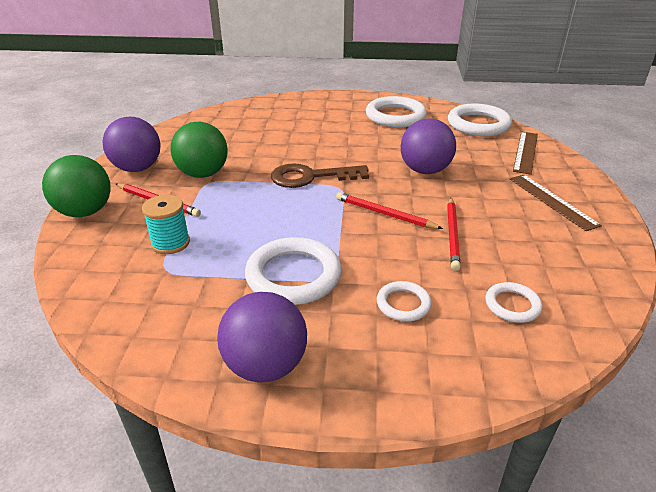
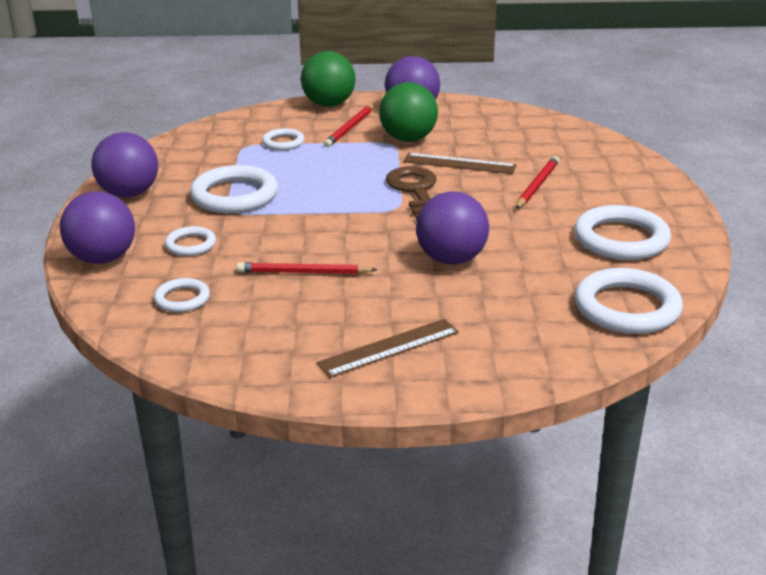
camera: 85 degrees right, 5 degrees down
(170, 243) = (283, 142): turquoise spool -> white ring
(384, 214) = (342, 234): red pencil -> red pencil (537, 185)
(438, 375) = (103, 259): none -> purple ball
(525, 152) = (538, 342): brown ruler -> brown ruler (459, 163)

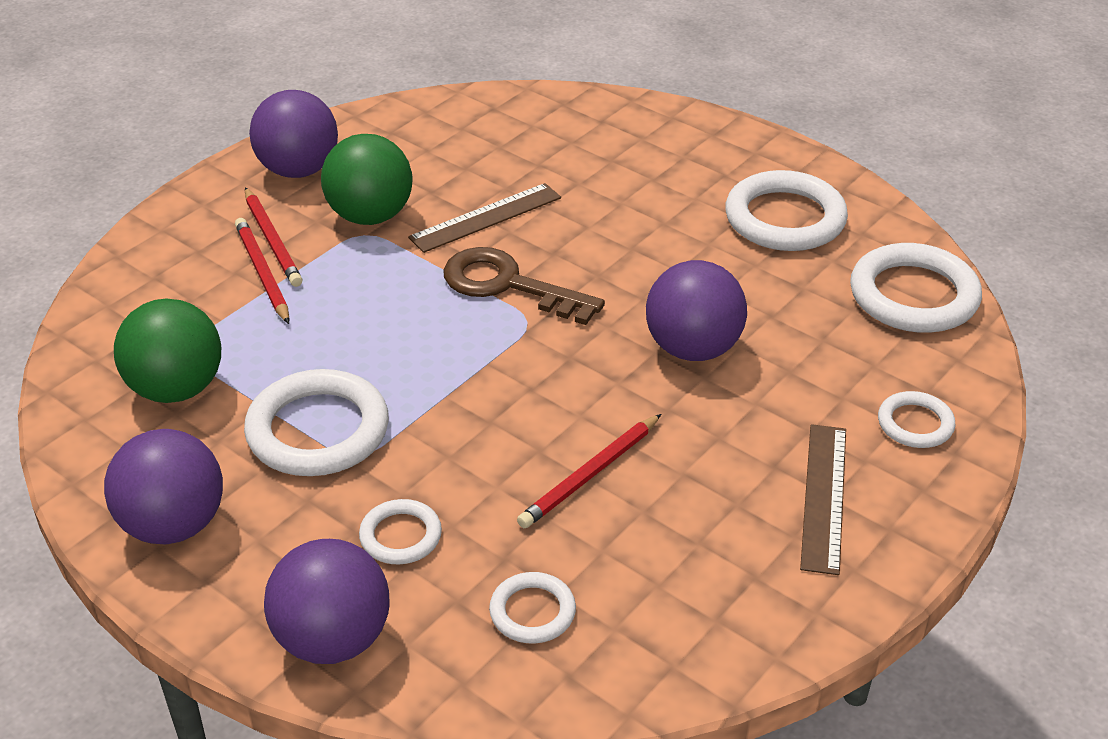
camera: 50 degrees left, 10 degrees up
(283, 142) = (228, 313): white ring -> white ring (915, 424)
(329, 104) = (178, 219): green ball -> green ball (176, 389)
(537, 185) = (608, 199): red pencil -> red pencil (262, 273)

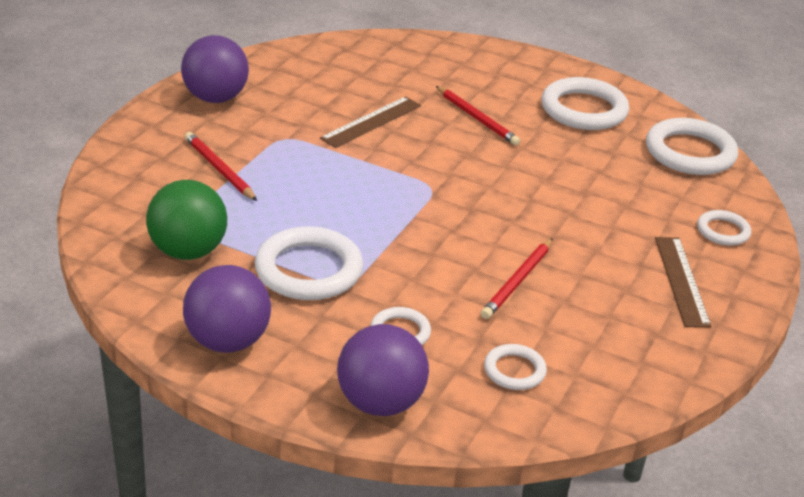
camera: 15 degrees left, 5 degrees down
(272, 240) = (217, 146): red pencil -> red pencil (477, 118)
(370, 216) = (284, 126): green ball -> none
(508, 285) = (407, 165): brown key -> none
(693, 349) = (555, 196): purple ball -> none

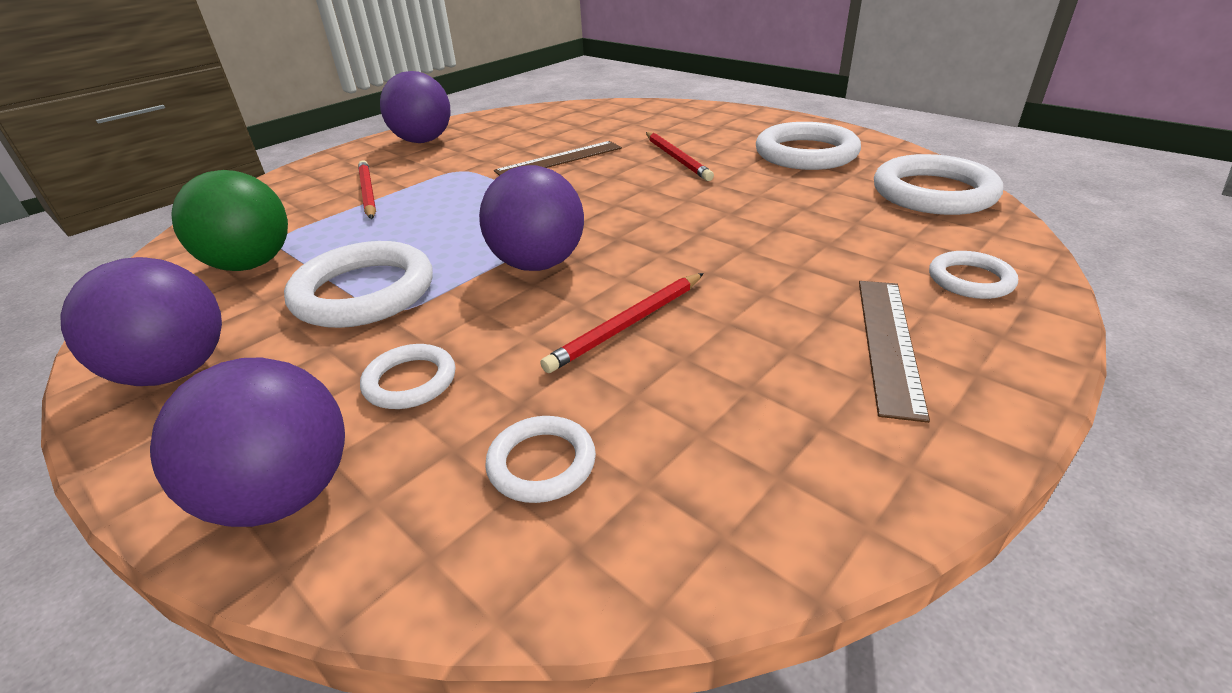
camera: 20 degrees right, 0 degrees up
(425, 236) = (538, 264): none -> purple ball

